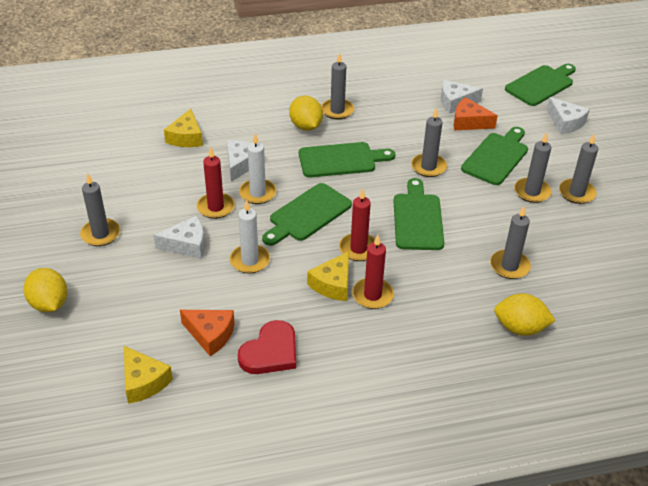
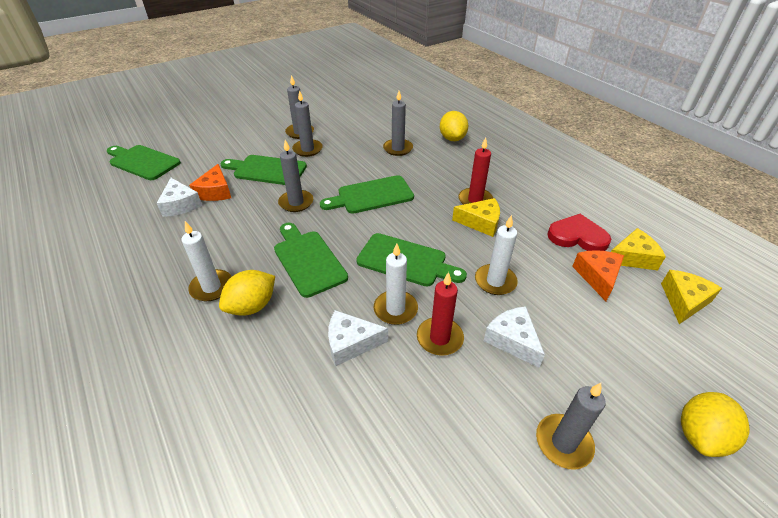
camera: 110 degrees left, 0 degrees up
(186, 137) = (316, 434): yellow cheese -> yellow cheese (632, 258)
(337, 110) = (211, 287): grey candle -> white candle
(358, 249) = (430, 218): red candle -> none
(565, 123) = (205, 145): white cheese -> none

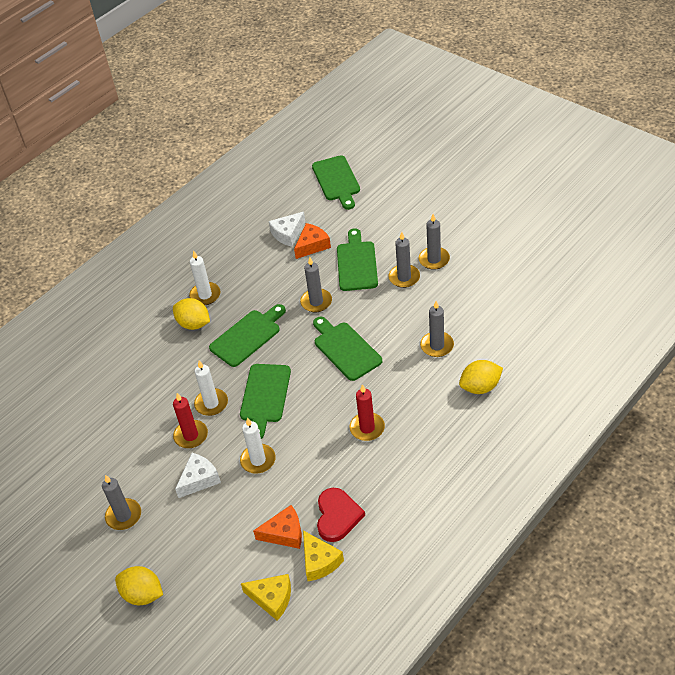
camera: 80 degrees right, 5 degrees up
(142, 162) = (337, 180): green cutting board -> green cutting board turned 150 degrees clockwise
(215, 192) = (312, 245): orange cheese -> orange cheese turned 150 degrees clockwise
(350, 343) = (175, 387): white cheese -> none
(481, 223) = (333, 438): yellow cheese -> none

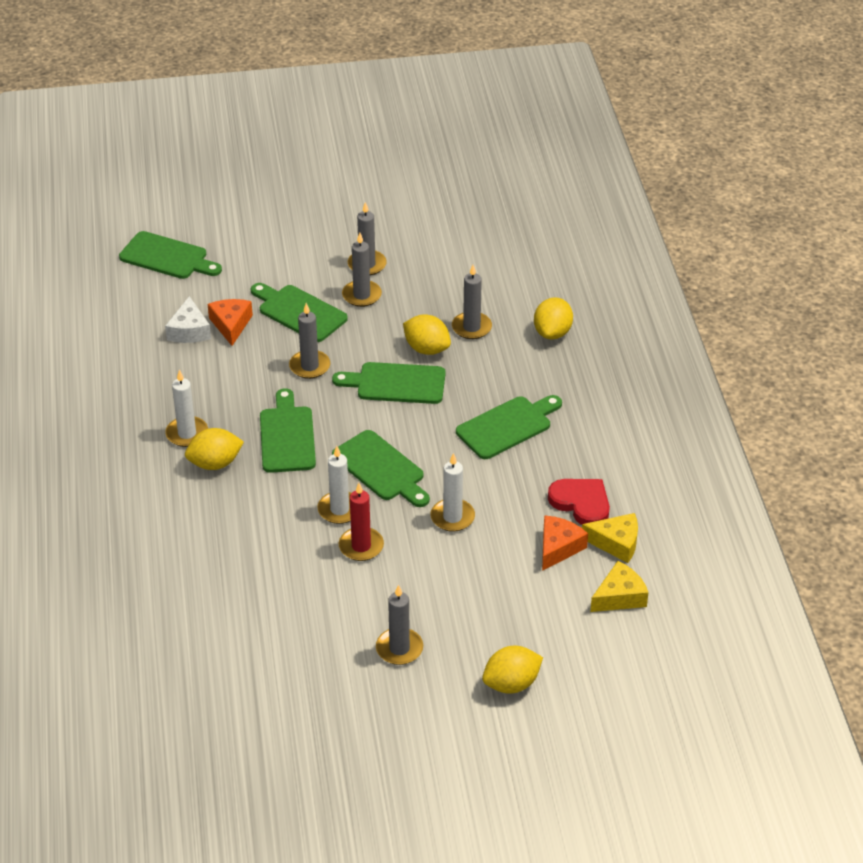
camera: 55 degrees left, 5 degrees down
(199, 479) = (423, 570): white cheese -> none
(367, 428) = (507, 426): red candle -> green cutting board
(392, 340) = (426, 349): none -> yellow lemon

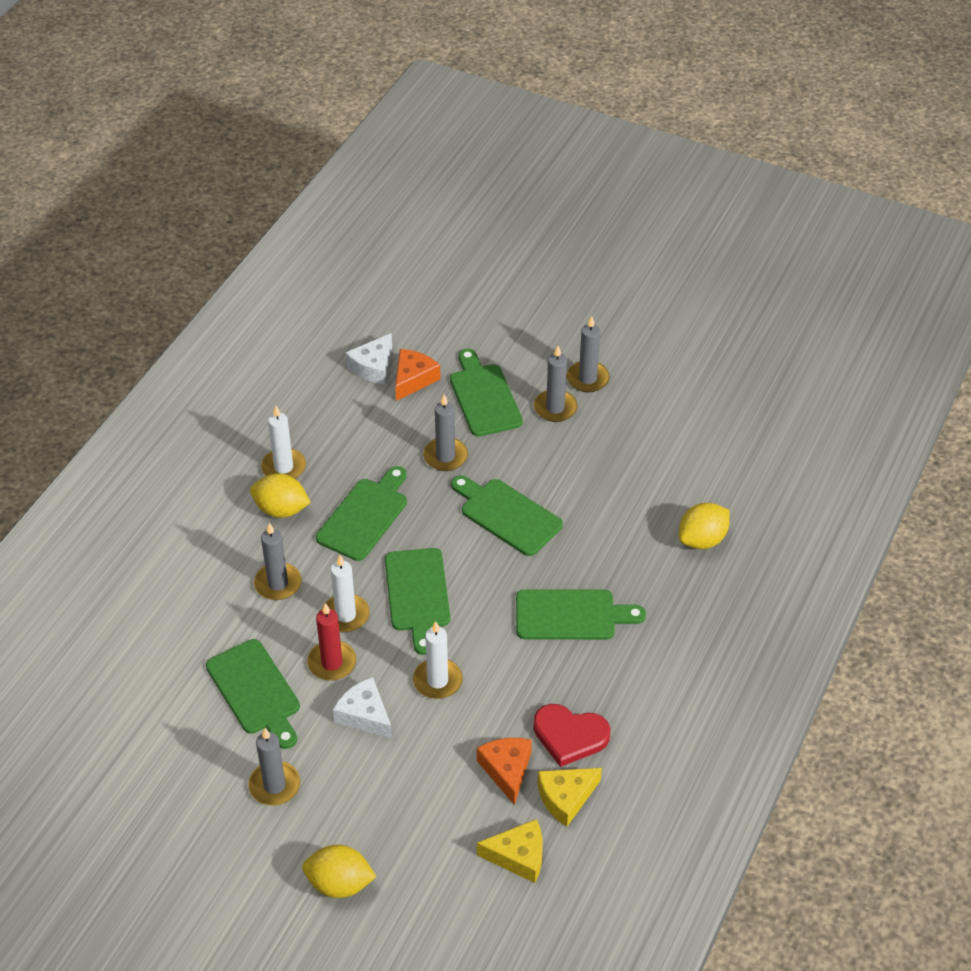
camera: 35 degrees right, 5 degrees up
(167, 257) = (417, 284): green cutting board -> green cutting board (255, 691)
(421, 567) = (364, 715): none -> white cheese
(426, 349) = (566, 494): yellow lemon -> none
(471, 327) = (628, 494): grey candle -> grey candle (278, 583)
(558, 547) = (507, 770): orange cheese -> orange cheese turned 75 degrees counterclockwise
(581, 503) = (569, 736): red heart -> red heart turned 120 degrees clockwise
(616, 543) = (565, 798): yellow cheese -> yellow cheese turned 105 degrees clockwise

